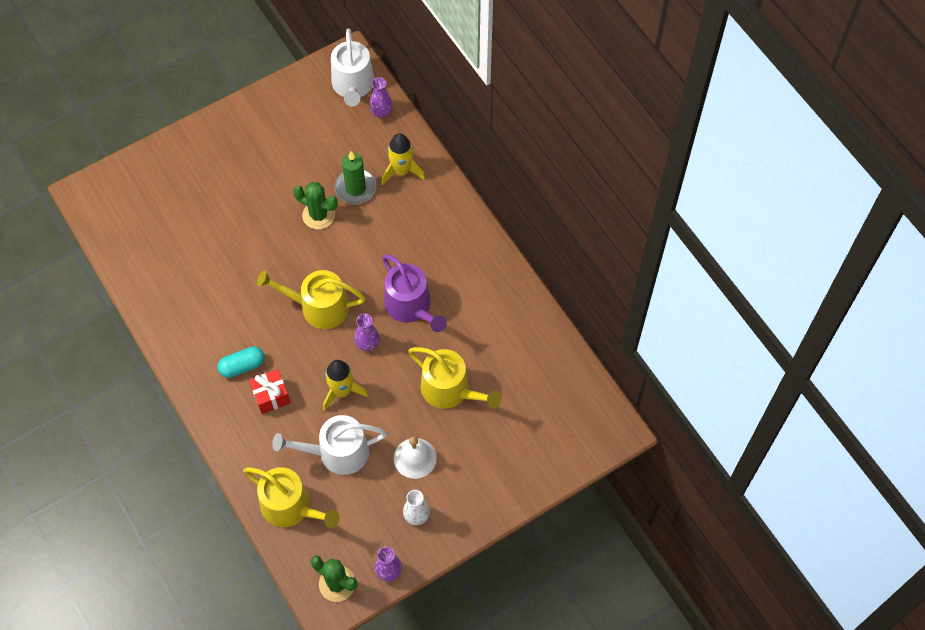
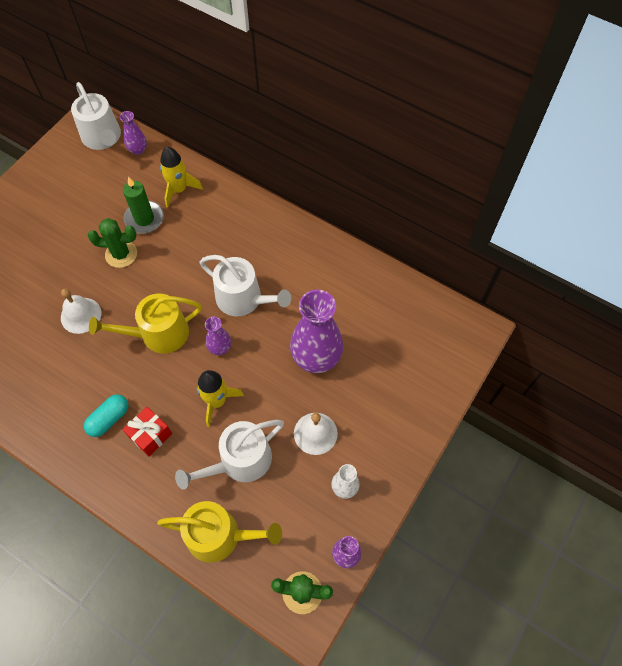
camera: 25 degrees left, 0 degrees up
(257, 260) = (81, 315): none -> white bell
(411, 307) = (244, 299): purple watering can -> white watering can
(450, 390) = (316, 357): yellow watering can -> purple vase

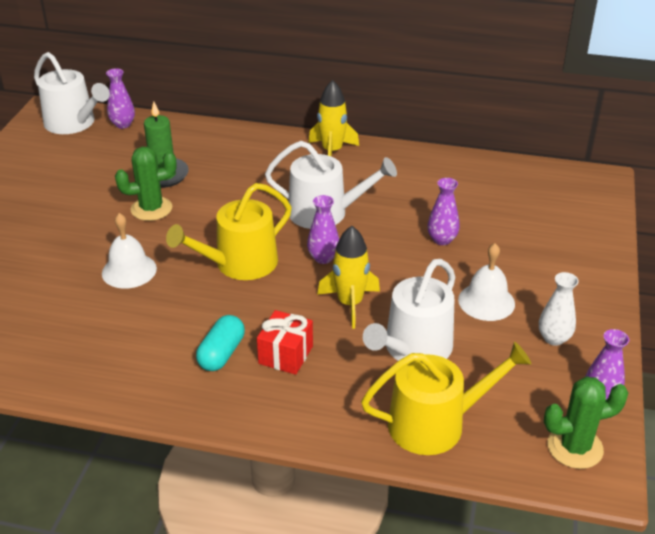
camera: 20 degrees left, 25 degrees down
(179, 190) = (192, 145): yellow rocket -> yellow rocket (332, 151)
(316, 357) = (442, 239): purple vase -> purple vase, size x0.49

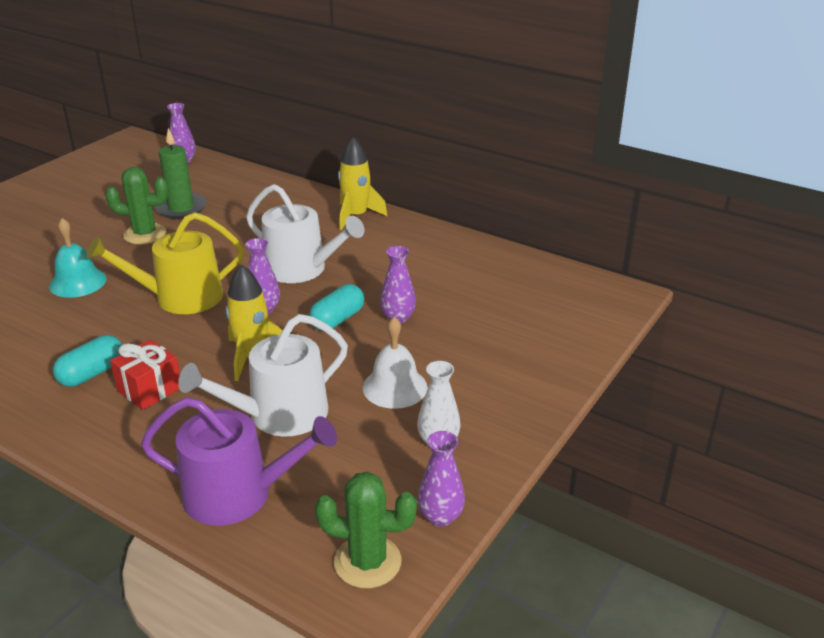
camera: 20 degrees right, 5 degrees down
(74, 123) = (143, 153): white watering can -> none
(129, 270) = (78, 282): white bell -> turquoise bell
(394, 253) = (337, 319): none -> turquoise capsule
(436, 423) = (238, 494): yellow watering can -> purple watering can

